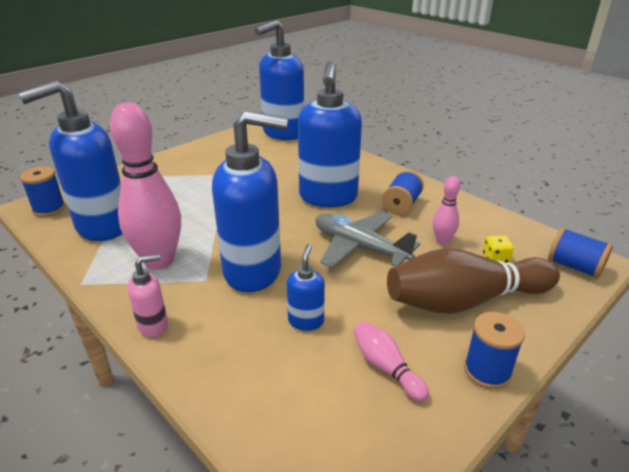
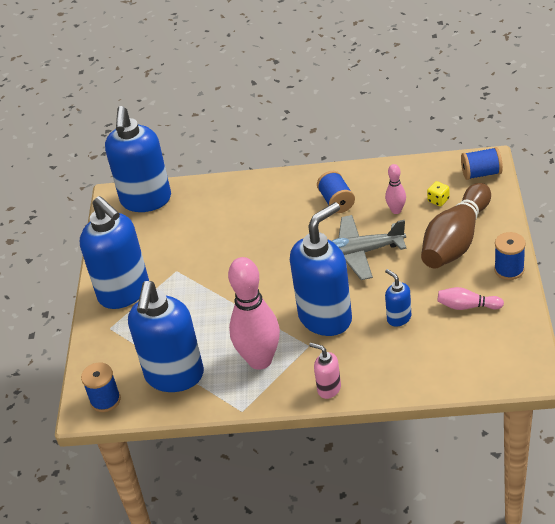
camera: 40 degrees left, 10 degrees up
(153, 325) = (328, 389): pink soap dispenser -> pink soap dispenser turned 75 degrees counterclockwise
(328, 197) = (282, 232): blue soap dispenser -> blue soap dispenser (124, 292)

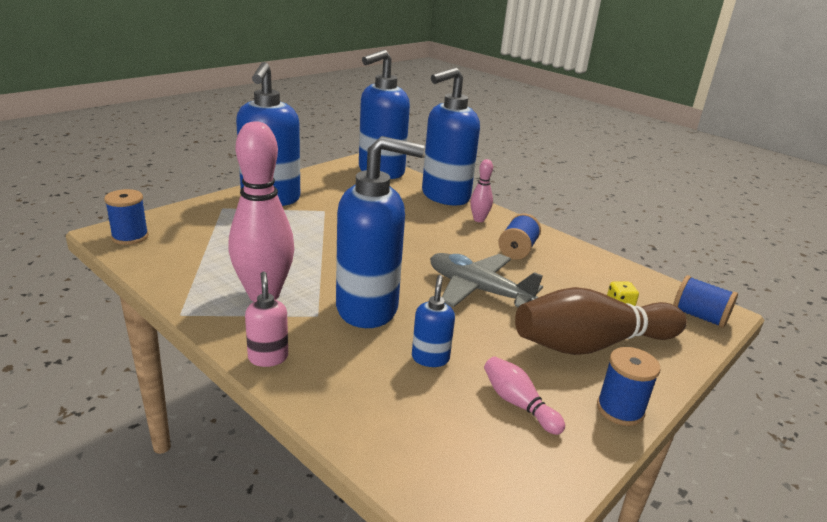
camera: 35 degrees right, 15 degrees down
(174, 376) = (194, 258): blue soap dispenser -> blue soap dispenser (445, 196)
(396, 210) = (563, 287): pink bowling pin -> pink bowling pin (479, 219)

